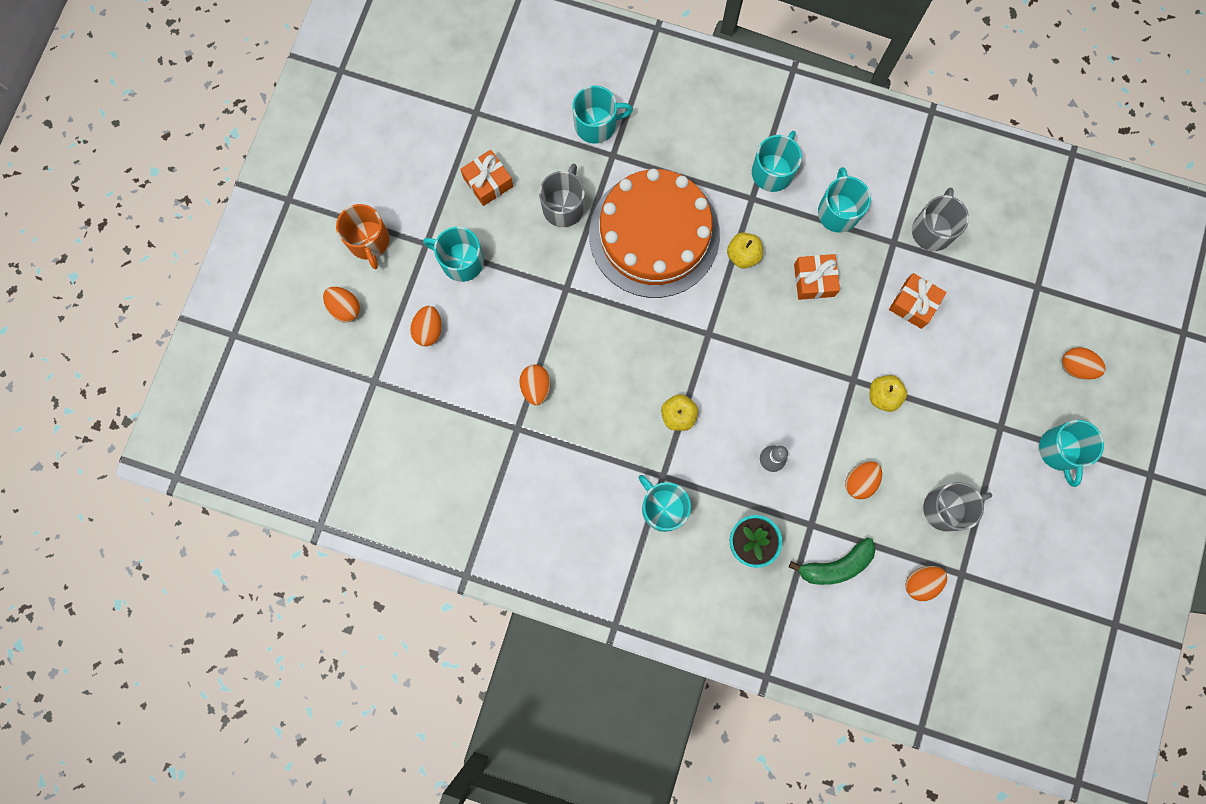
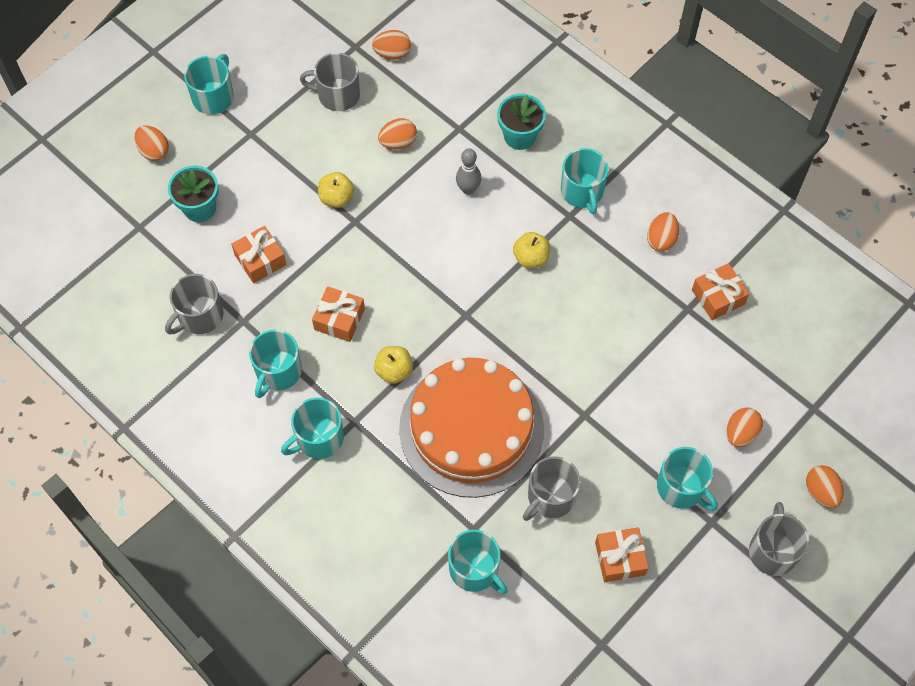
camera: 155 degrees left, 15 degrees down
(369, 241) = (772, 550): orange mug -> grey mug
(494, 452) = (718, 297): none -> orange gift
(536, 387) = (654, 337): orange egg -> orange egg (661, 239)
(596, 124) = (475, 570): turquoise mug -> turquoise mug turned 150 degrees counterclockwise
(835, 565) = (456, 92): green banana -> none
(997, 329) = (199, 208): none -> turquoise flower pot

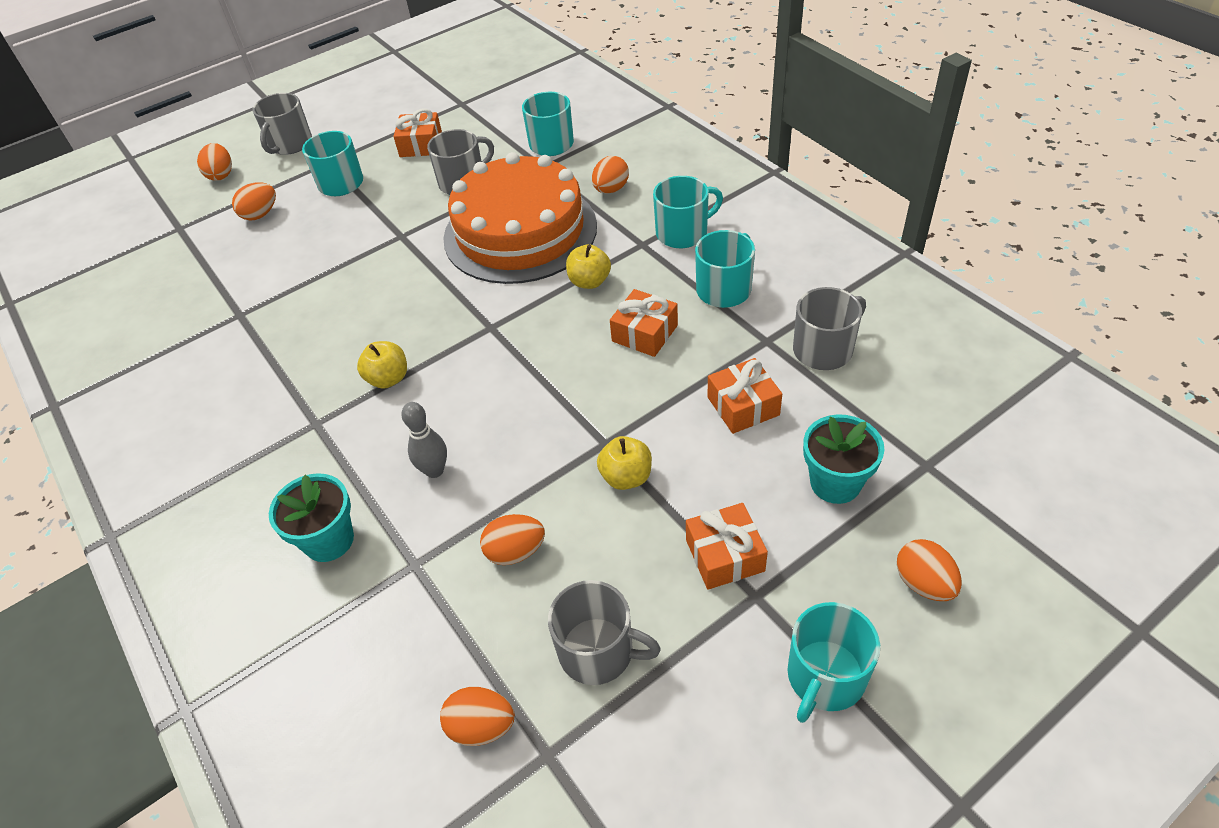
camera: 165 degrees left, 15 degrees down
(582, 192) = (283, 451): turquoise mug -> none
(661, 239) = (221, 385): orange egg -> orange egg (611, 189)
(718, 297) = (199, 322): orange gift -> orange gift (725, 555)

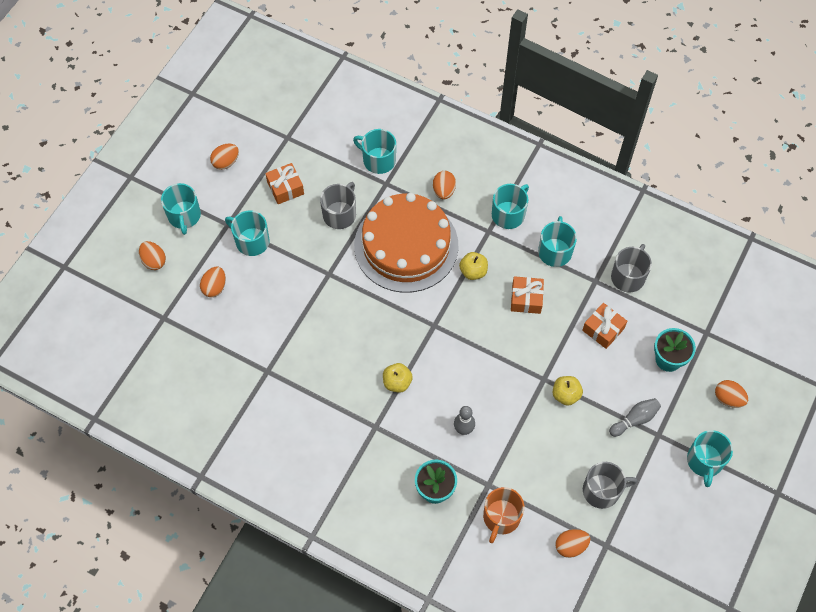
camera: 30 degrees left, 15 degrees up
(290, 144) = (184, 216): grey mug -> turquoise mug
(397, 625) = (501, 517): none -> orange mug
(515, 551) = (534, 457): orange egg -> orange egg (226, 162)
(725, 555) = (635, 419): orange gift -> grey bowling pin

